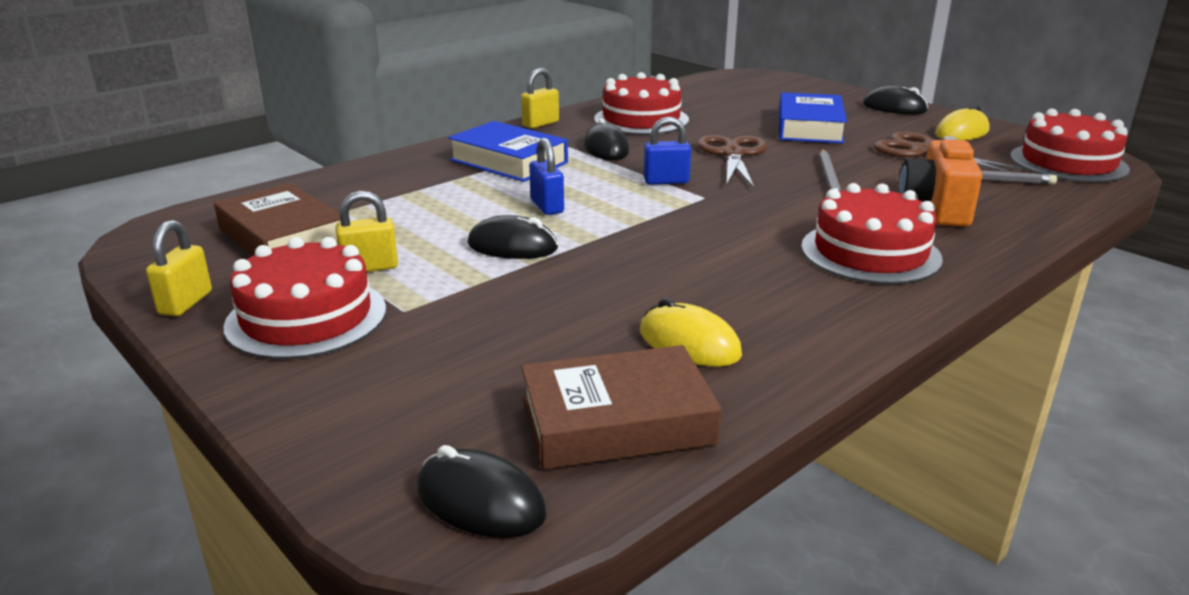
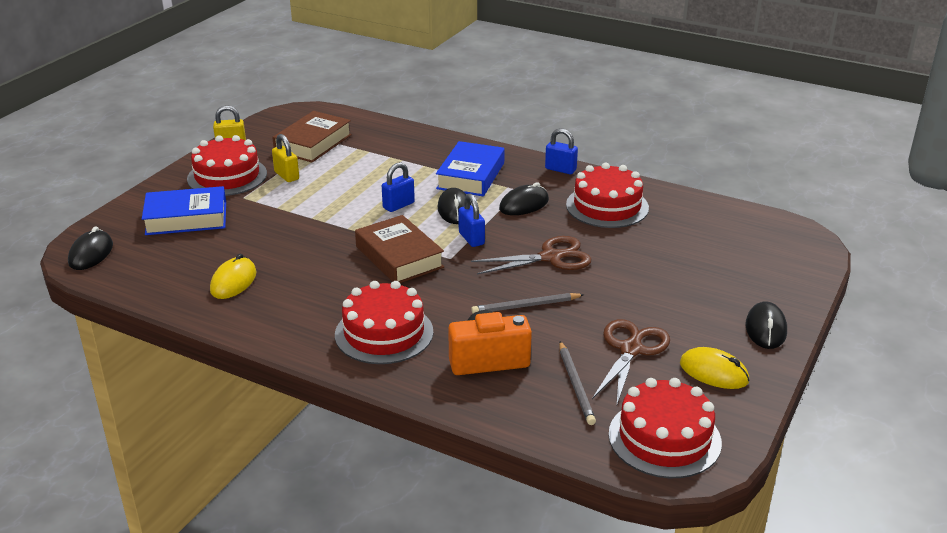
camera: 70 degrees right, 5 degrees up
(512, 246) = (332, 208): black mouse -> black mouse (454, 210)
(540, 124) = (560, 169): yellow padlock -> blue padlock
(617, 421) = (154, 273): brown book -> brown book (399, 257)
(809, 127) = (654, 286): blue book -> blue book (186, 218)

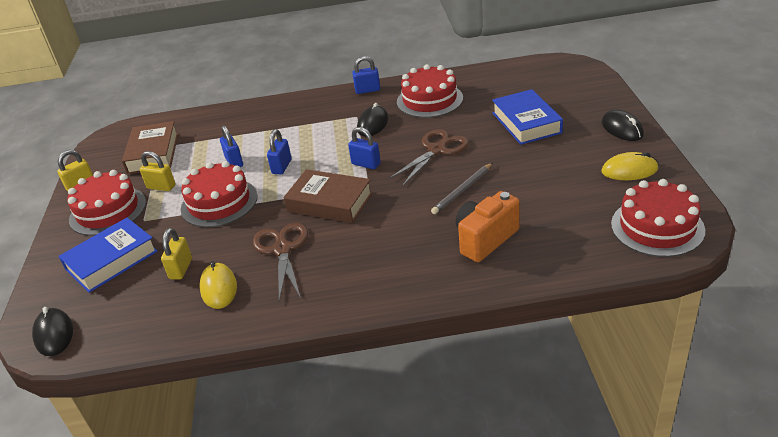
camera: 30 degrees left, 5 degrees up
(225, 251) = (181, 269): none -> yellow padlock
(366, 182) = (234, 162): none -> blue padlock
(384, 333) = (389, 262): red cake -> red cake (219, 202)
(454, 210) = (328, 150): black mouse -> none
(470, 176) = (309, 122): blue book -> blue book (526, 123)
(576, 385) = (562, 224): grey pencil -> none
(630, 350) = (564, 183): brown scissors -> brown scissors (282, 250)

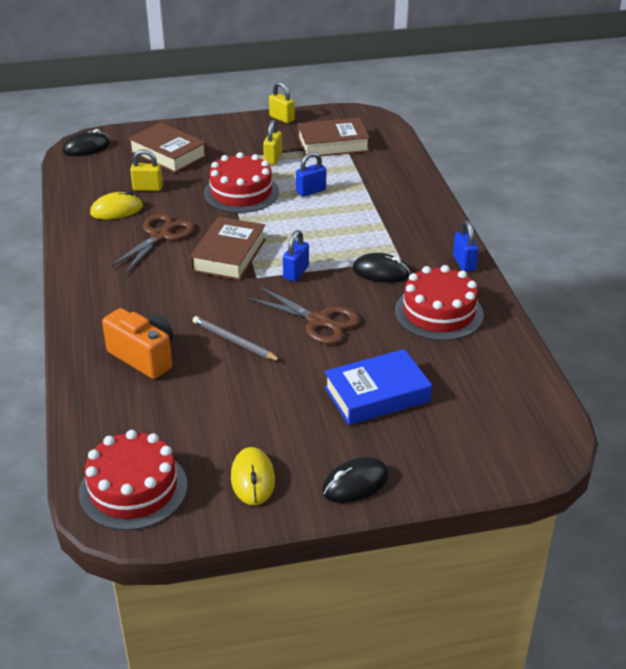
camera: 80 degrees right, 0 degrees up
(108, 211) = (240, 139): red cake -> none
(112, 260) = (168, 154): blue book -> brown book
(282, 167) = (298, 220): blue padlock -> none
(282, 250) = (160, 236): brown scissors -> brown scissors turned 45 degrees counterclockwise

